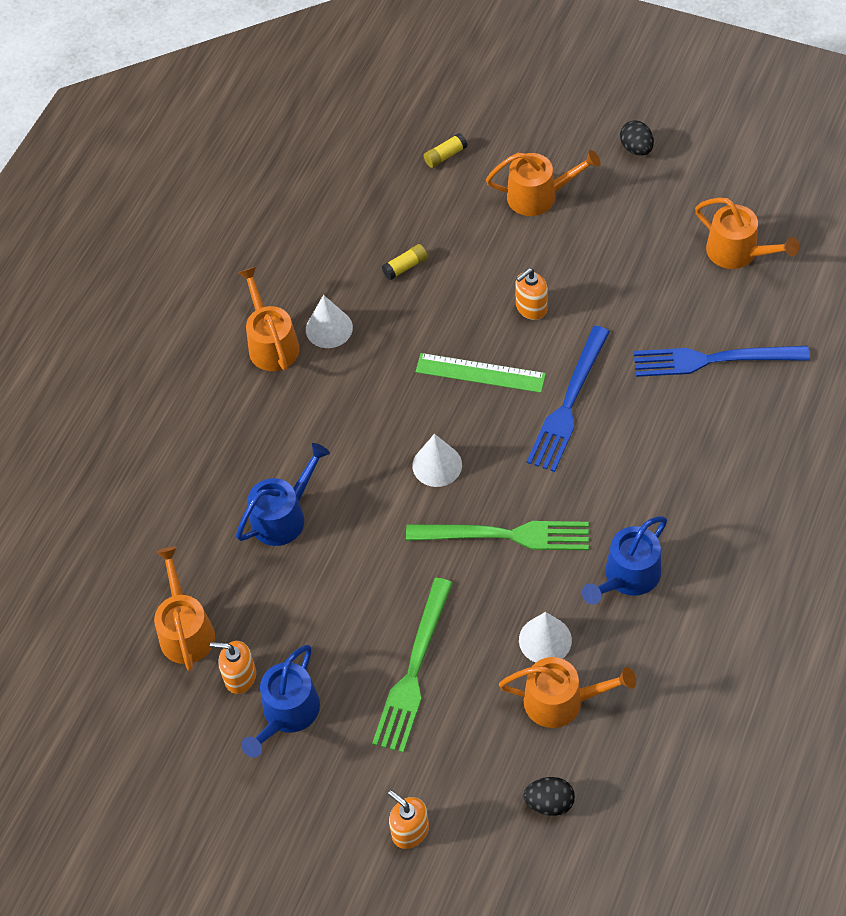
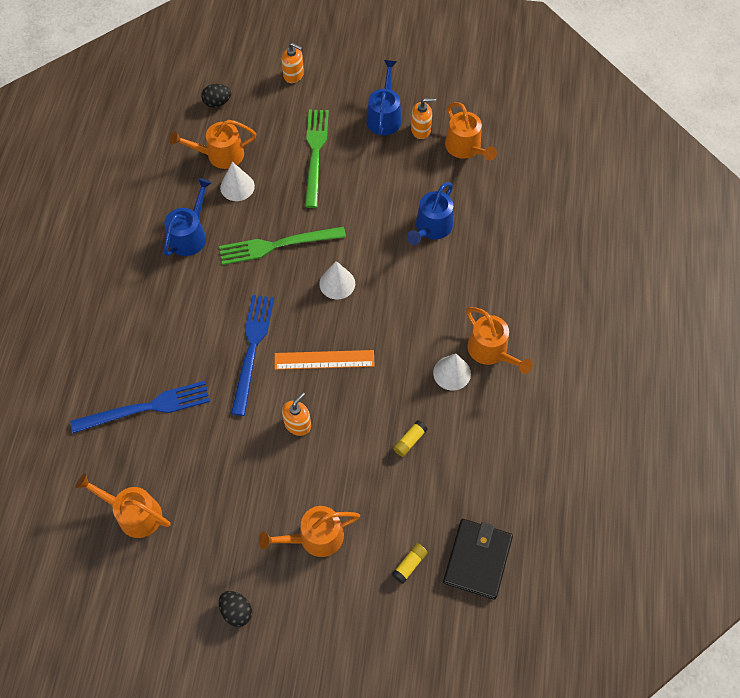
camera: 160 degrees right, 5 degrees up
(373, 148) = (477, 559): none -> black wallet
(480, 373) = (324, 359): green ruler -> orange ruler

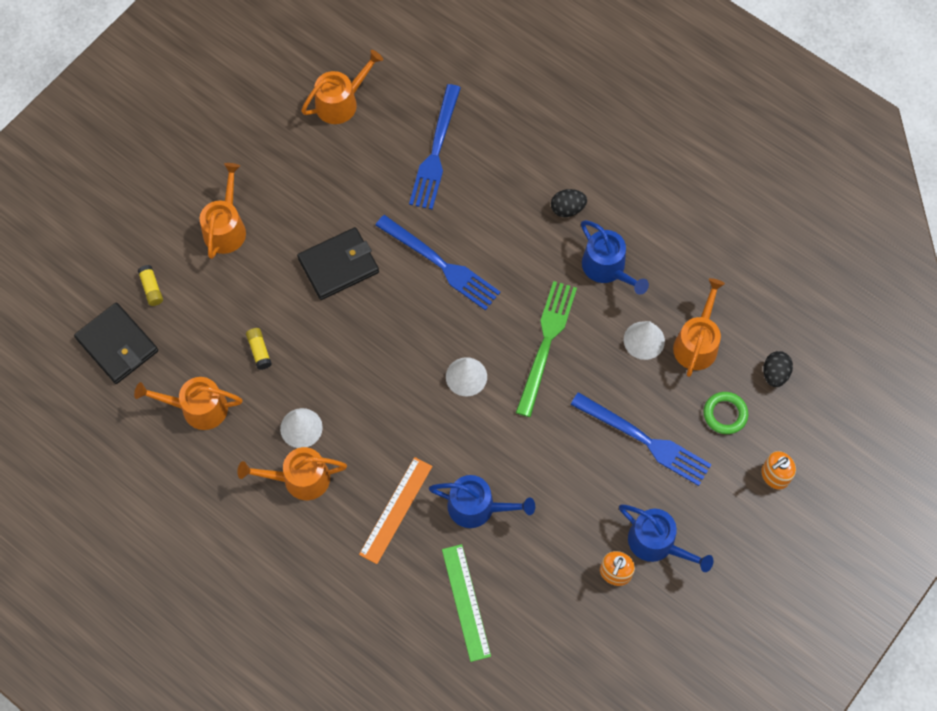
camera: 120 degrees right, 5 degrees up
(236, 611) = (207, 141): black egg -> black egg (567, 209)
(266, 118) = (725, 414): none -> green ring
(298, 424) = (338, 265): orange soap dispenser -> black wallet
(315, 154) = (644, 440): green fork -> blue fork
(324, 359) = (389, 321): orange ruler -> orange ruler (396, 510)
(431, 227) = (477, 507): blue watering can -> blue watering can turned 135 degrees clockwise
(465, 148) = (561, 608): orange watering can -> orange watering can (198, 408)
(502, 202) = (465, 602): none -> green ruler

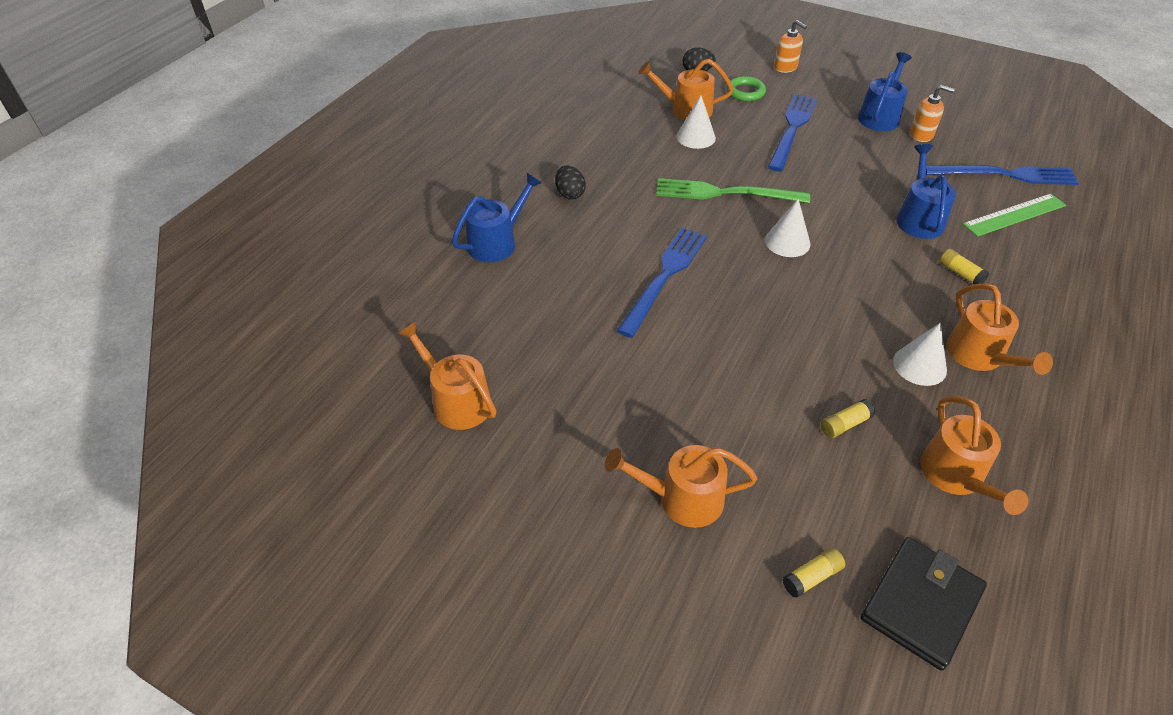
camera: 100 degrees left, 20 degrees down
(338, 265) = (697, 365): black wallet -> none
(396, 510) = (960, 273): orange ruler -> yellow glue stick
(436, 151) = (517, 300): blue fork -> blue fork (1005, 175)
(607, 268) = (629, 164): blue watering can -> blue watering can (496, 242)

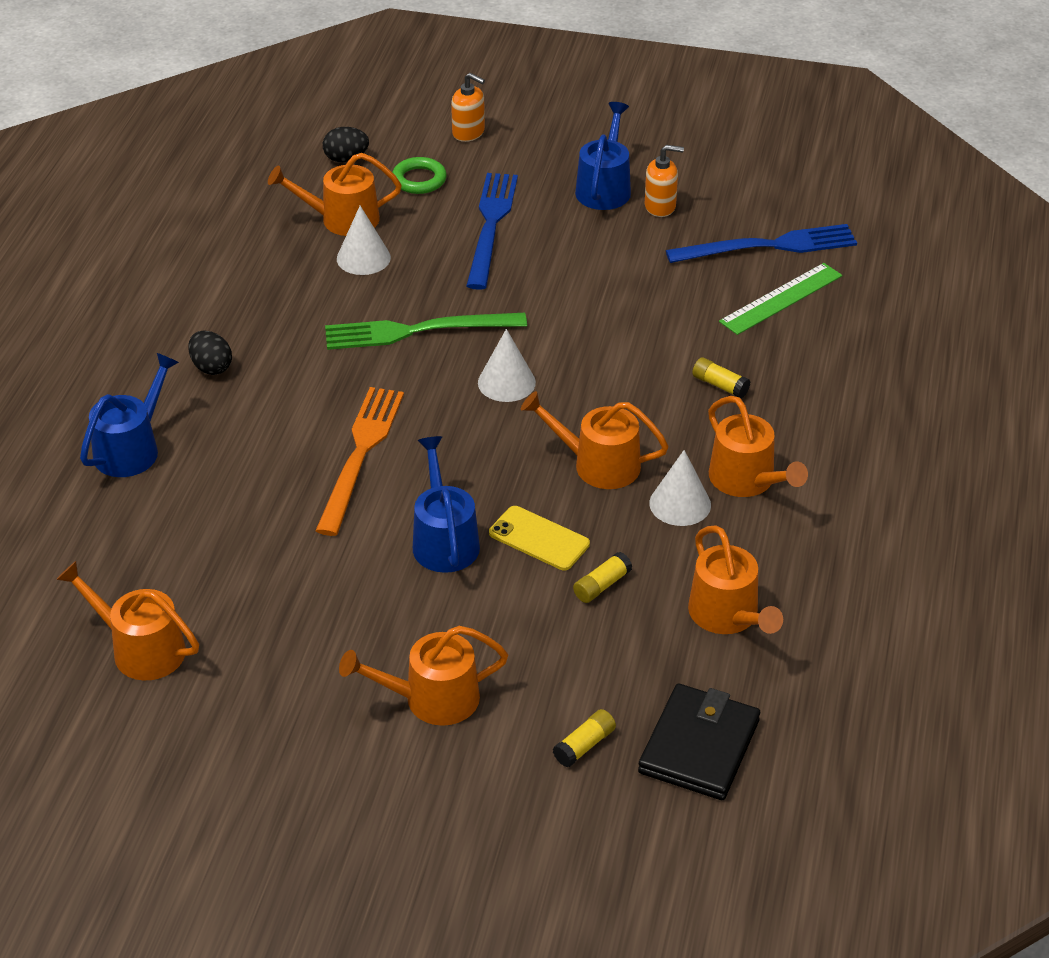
camera: 15 degrees left, 5 degrees down
(664, 277) = (360, 455): blue fork -> orange fork
(796, 372) = (539, 538): none -> yellow phone
(853, 319) = (598, 465): none -> orange watering can
(919, 218) = (665, 323): blue watering can -> blue watering can (444, 540)

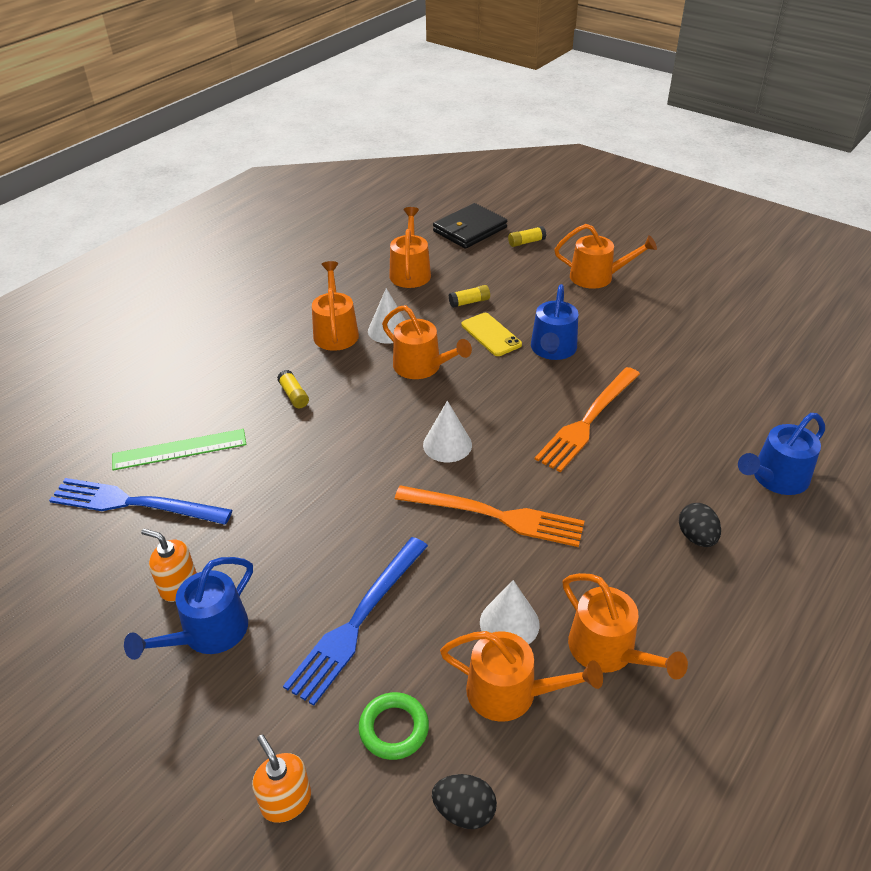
camera: 155 degrees left, 0 degrees up
(141, 649) = (770, 340): orange watering can -> orange watering can (608, 650)
(418, 331) = (494, 516): green fork -> orange fork

